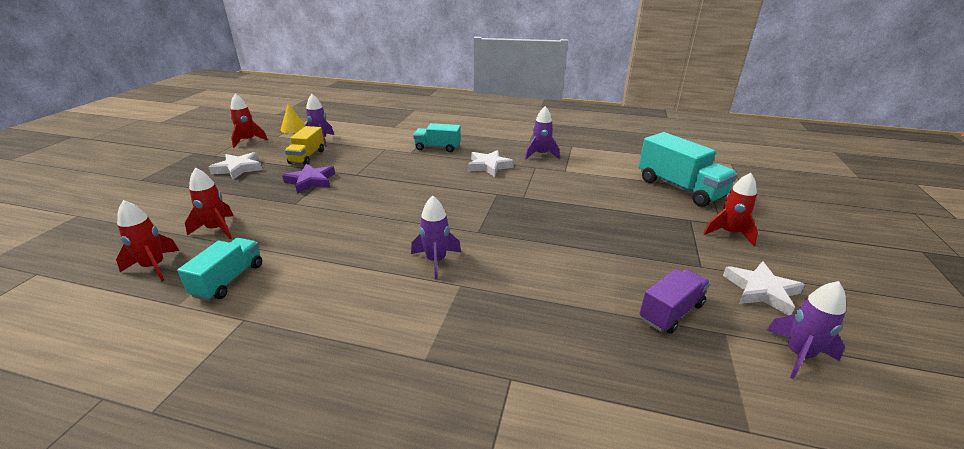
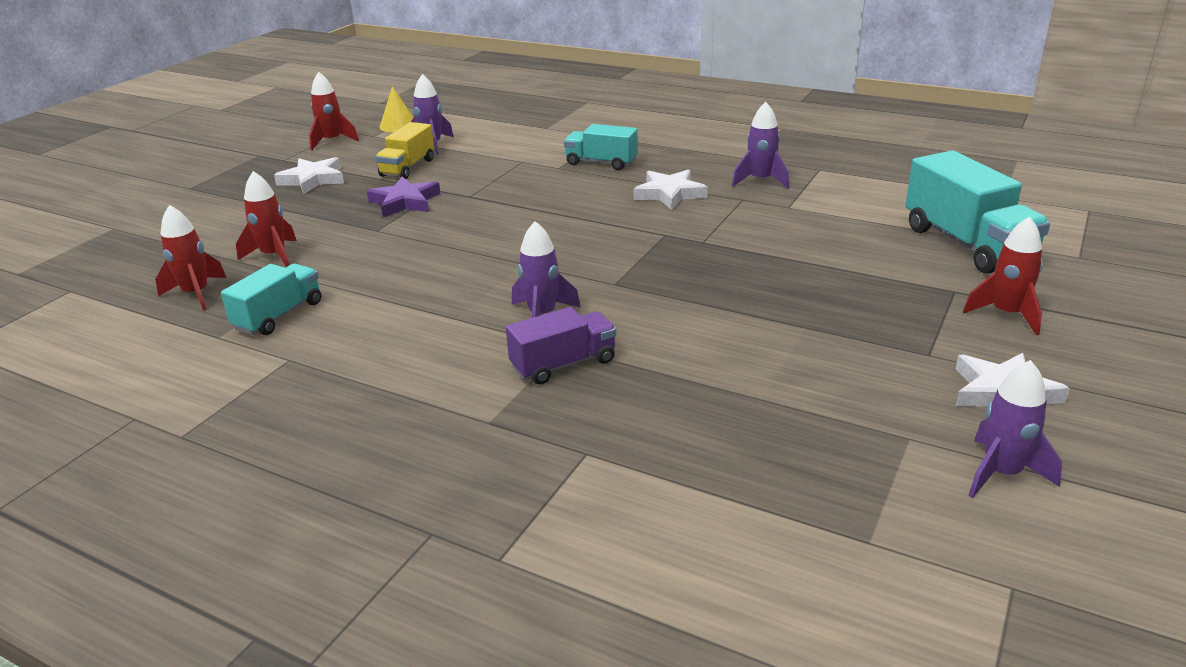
camera: 15 degrees right, 0 degrees up
(671, 312) = (844, 406): purple truck -> purple truck (563, 364)

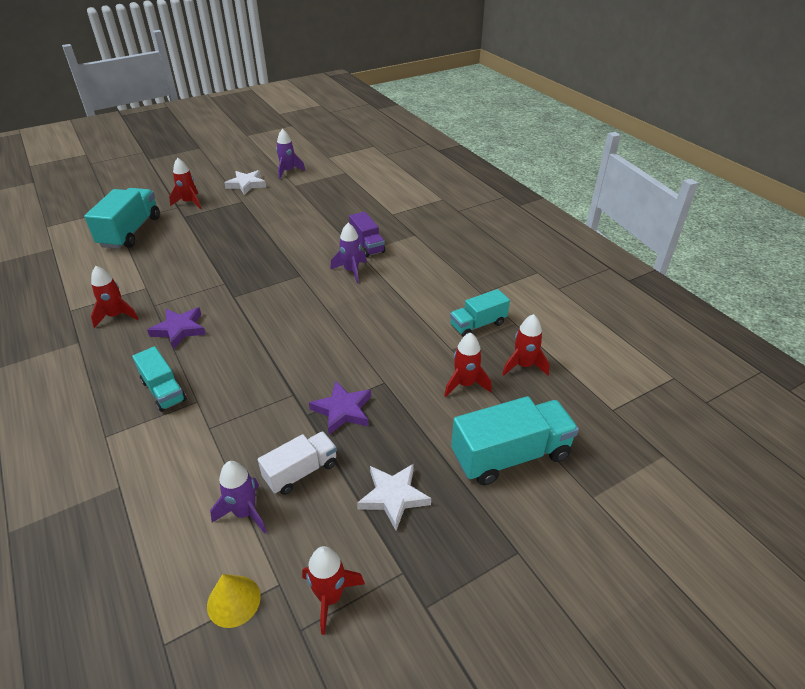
camera: 150 degrees left, 10 degrees up
(204, 226) = (510, 455): none -> turquoise truck
(408, 167) = (301, 471): yellow truck -> white truck
(563, 364) = (367, 245): purple truck -> purple truck turned 120 degrees counterclockwise
(669, 194) = (180, 329): white star -> purple star
(760, 181) = (116, 316): purple rocket -> red rocket

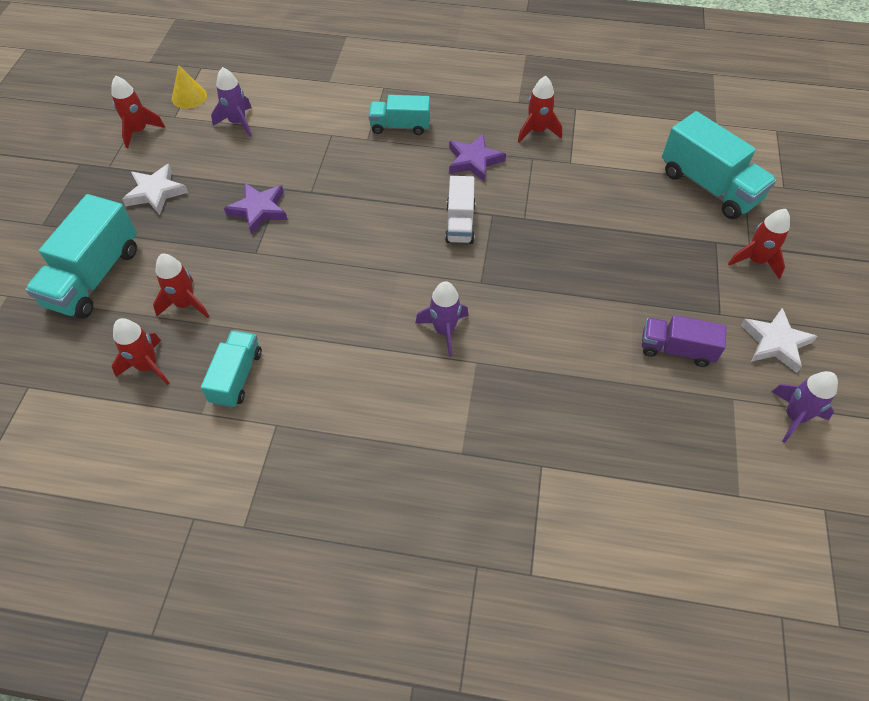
camera: 130 degrees right, 15 degrees up
(301, 471) = (234, 160): white truck -> white truck (460, 223)
(367, 245) = (485, 381): purple truck -> purple truck (676, 349)

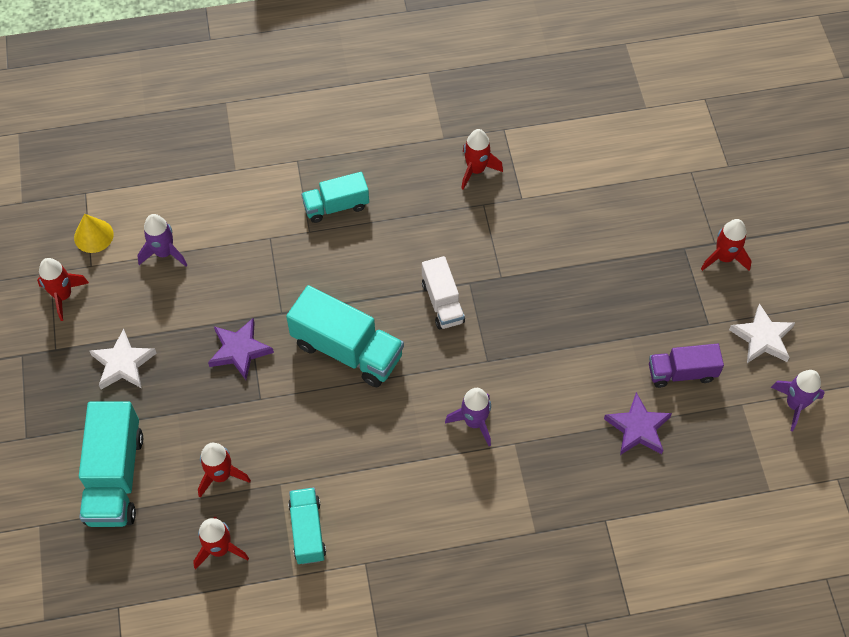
camera: 20 degrees left, 5 degrees up
(474, 161) = (427, 225): purple star -> purple star (638, 428)
(709, 186) = (660, 186): turquoise truck -> turquoise truck (347, 350)

